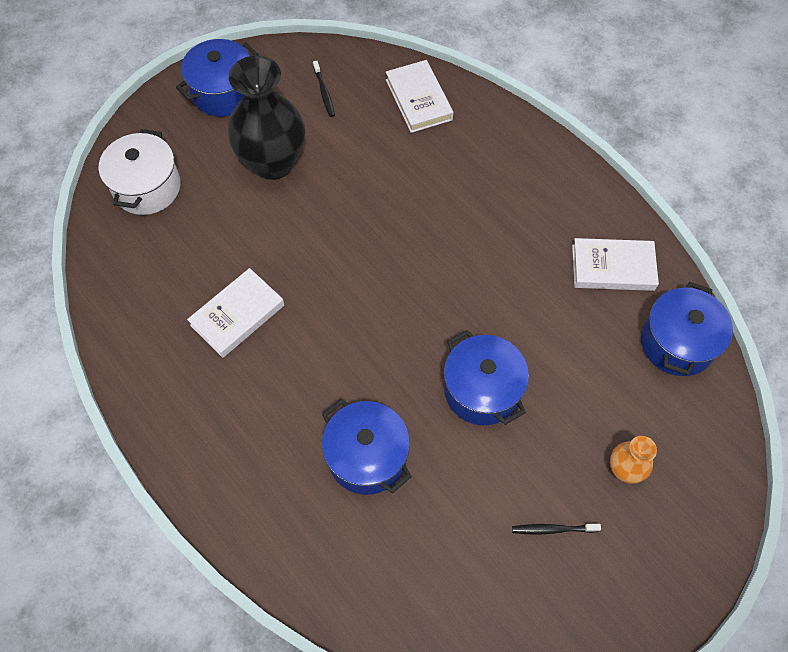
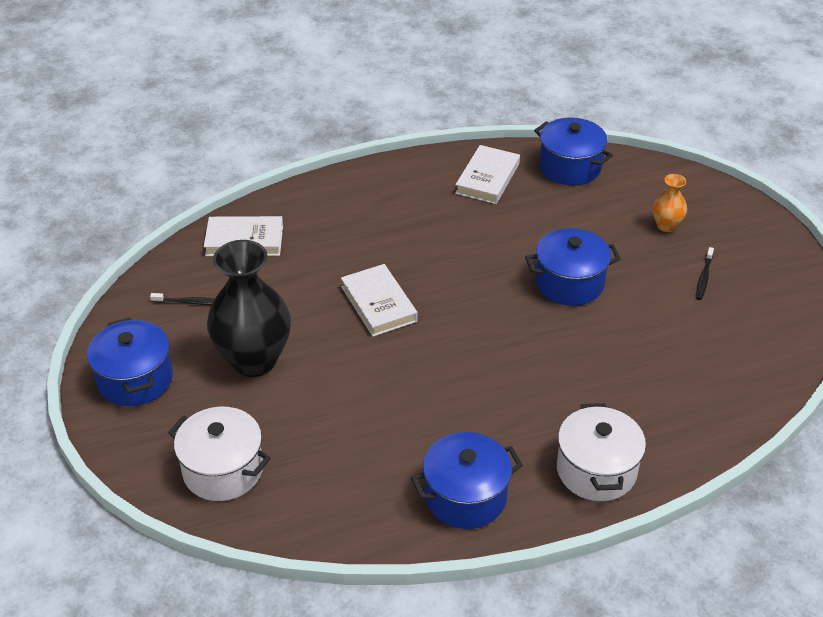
camera: 70 degrees left, 20 degrees down
(230, 478) = (596, 470): none -> white pot
(237, 315) = (422, 427): white book -> white book (379, 304)
(367, 456) = (606, 370): blue pot -> blue pot (465, 496)

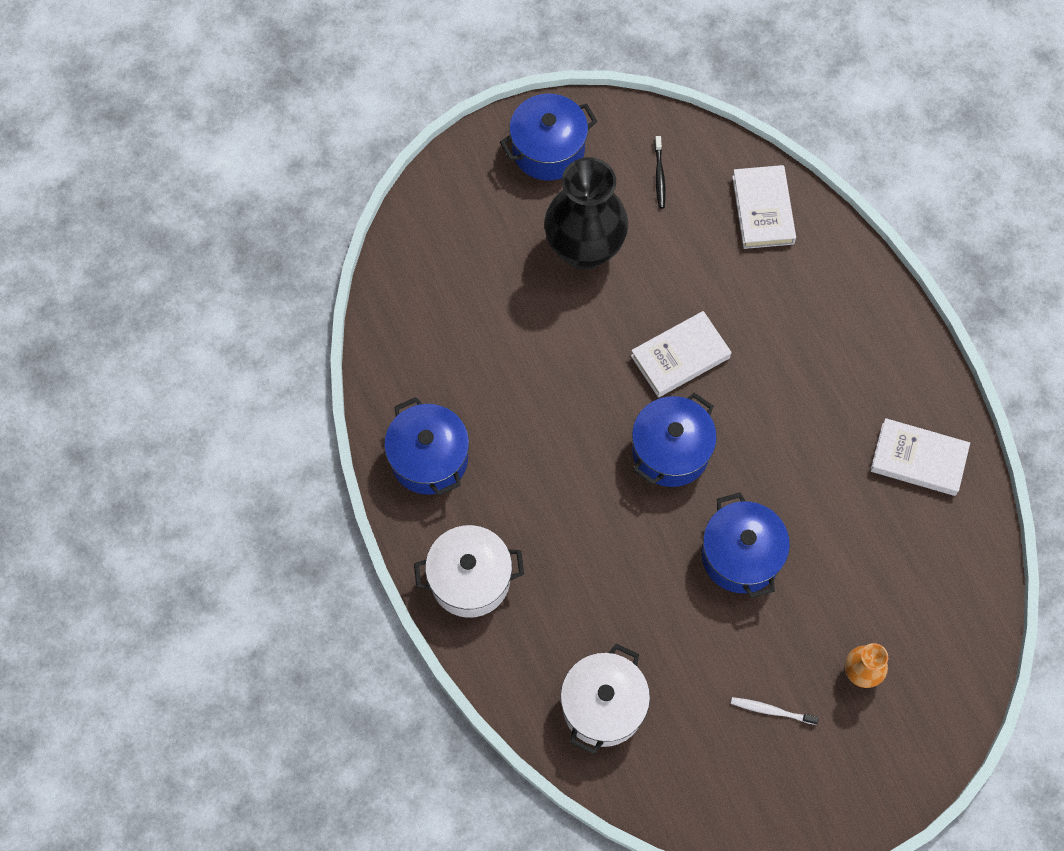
camera: 85 degrees right, 25 degrees up
(223, 470) = (444, 246): white pot -> white pot (603, 706)
(570, 167) = (959, 558): blue pot -> blue pot (670, 451)
(704, 277) = (771, 710): black toothbrush -> white toothbrush

